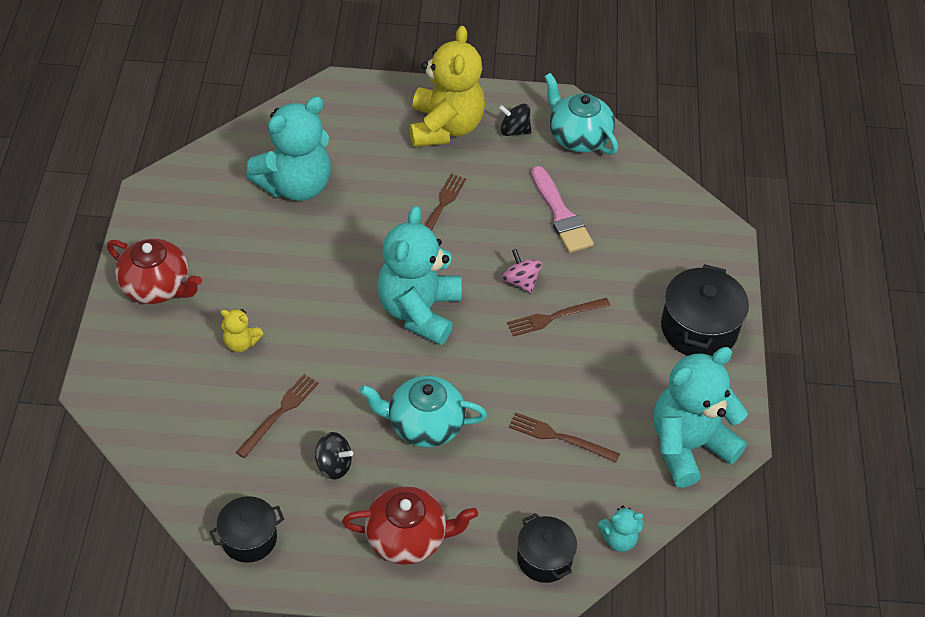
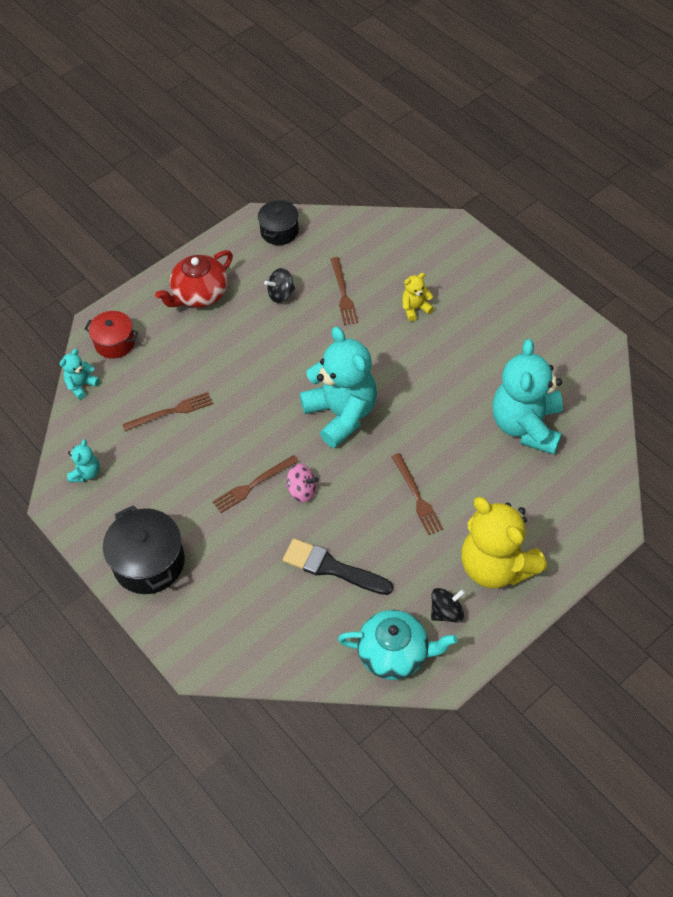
camera: 140 degrees right, 5 degrees up
(157, 286) = (505, 296): red teapot -> none
(424, 424) = (257, 353): turquoise teapot -> none
(544, 558) = (115, 343): black pot -> red pot
(555, 317) = (253, 485): brown fork -> brown fork turned 150 degrees counterclockwise
(561, 214) = (332, 568): pink brush -> black brush
(688, 446) = (86, 473): turquoise teddy bear -> turquoise teddy bear, size x0.44

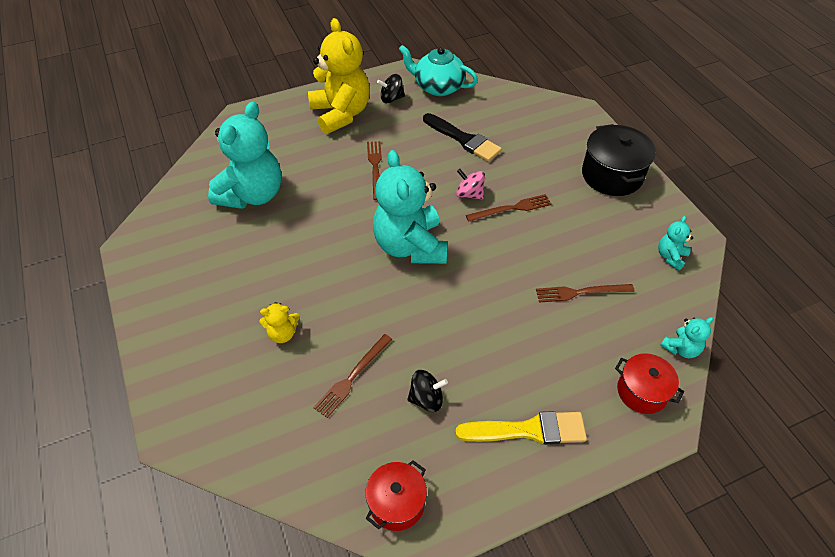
camera: 165 degrees left, 5 degrees down
(200, 294) = (528, 430): red teapot -> yellow brush
(279, 231) = (397, 503): black pot -> red pot
(343, 293) = (352, 377): brown fork -> brown fork turned 150 degrees counterclockwise

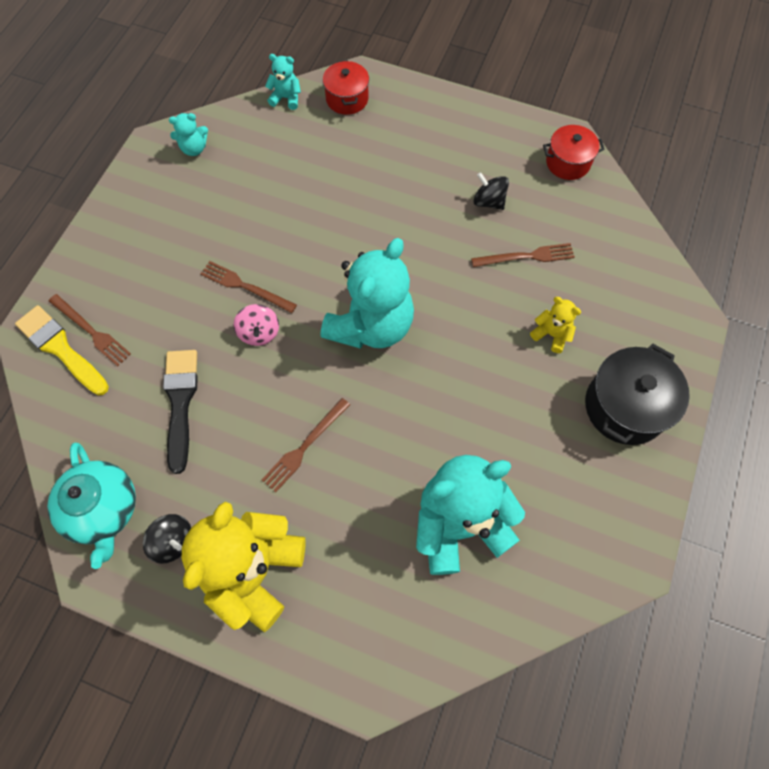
camera: 135 degrees left, 15 degrees up
(528, 430) = (444, 135): yellow brush -> yellow brush (61, 348)
(581, 292) = (294, 179): brown fork -> brown fork (91, 331)
(612, 175) = (121, 243): black pot -> black pot (625, 407)

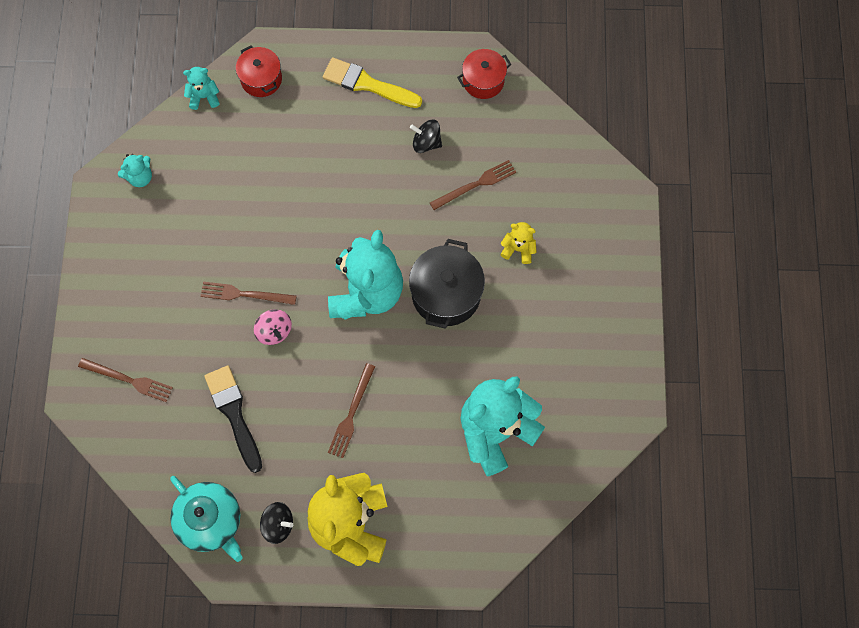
camera: 20 degrees left, 5 degrees up
(61, 348) = (109, 404): yellow brush -> yellow brush (367, 84)
(625, 407) = (595, 291): black pot -> black pot (446, 294)

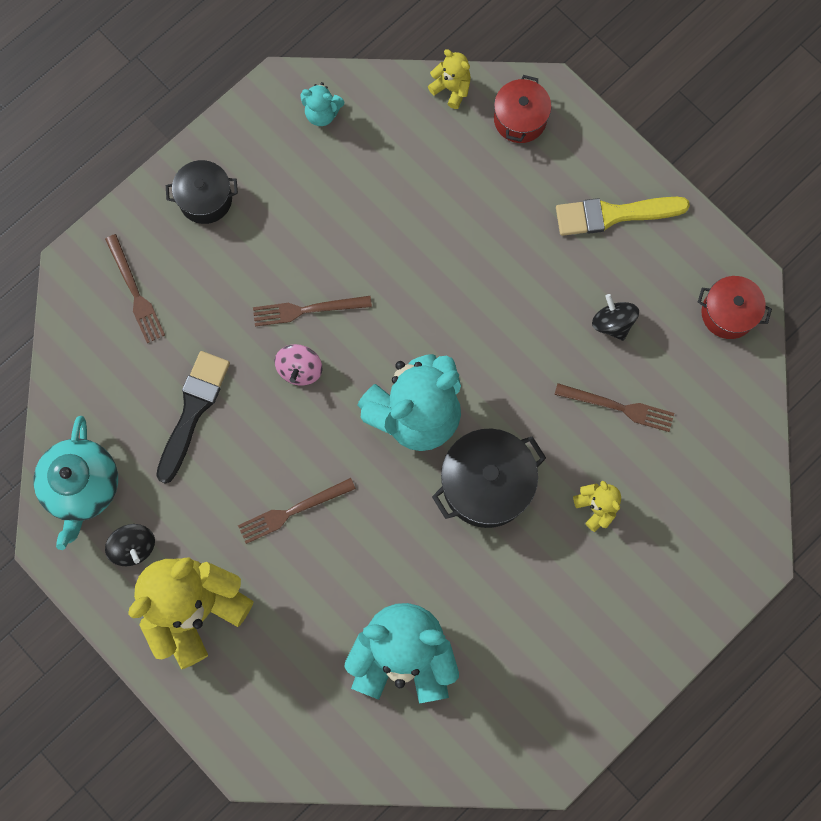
camera: 45 degrees right, 5 degrees up
(118, 288) = (205, 199): none -> black pot
(204, 97) = (451, 88): turquoise teddy bear -> yellow teddy bear
(244, 294) = (307, 310): brown fork -> brown fork turned 60 degrees counterclockwise
(367, 84) = (614, 214): yellow brush -> yellow brush turned 75 degrees counterclockwise

